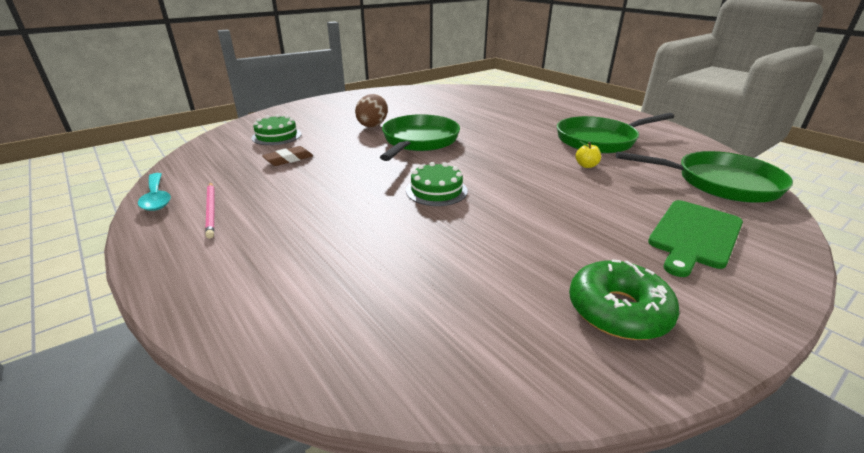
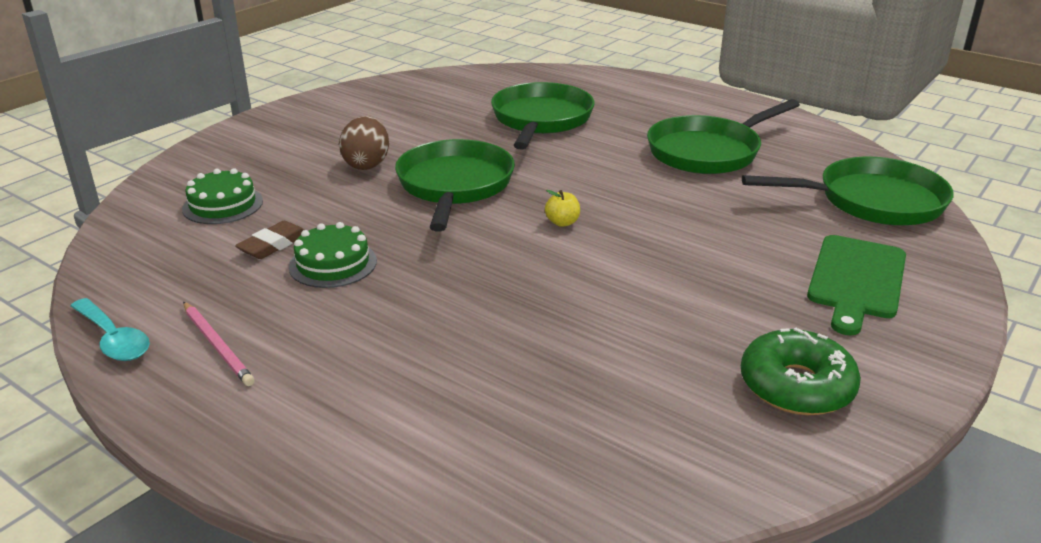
camera: 15 degrees left, 0 degrees up
(436, 190) = (521, 265): green cake -> green cake (333, 264)
(493, 113) = (541, 120): none -> green pan
(586, 165) = (704, 197): yellow apple -> yellow apple (562, 222)

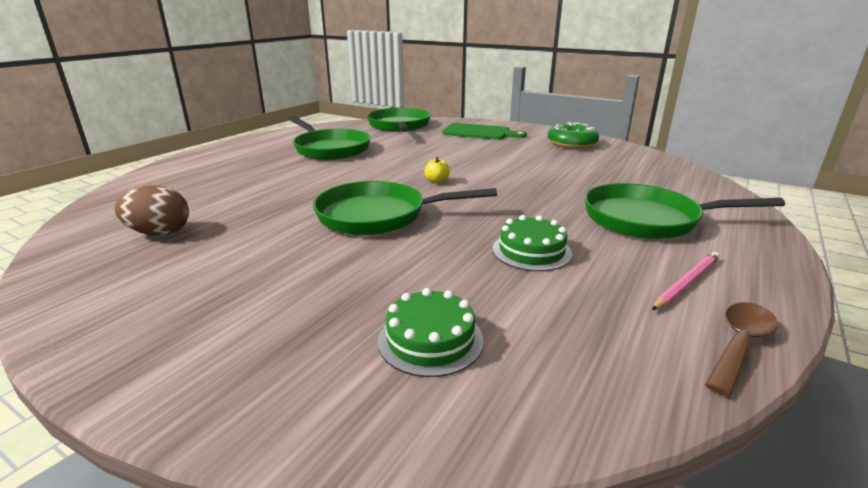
camera: 95 degrees left, 5 degrees down
(113, 339) = (739, 344): turquoise spoon -> brown spoon
(273, 245) = (513, 285): brown eraser -> none
(367, 164) = (323, 259): brown egg -> brown egg (159, 233)
(541, 120) = (245, 191): green pan -> green pan (647, 219)

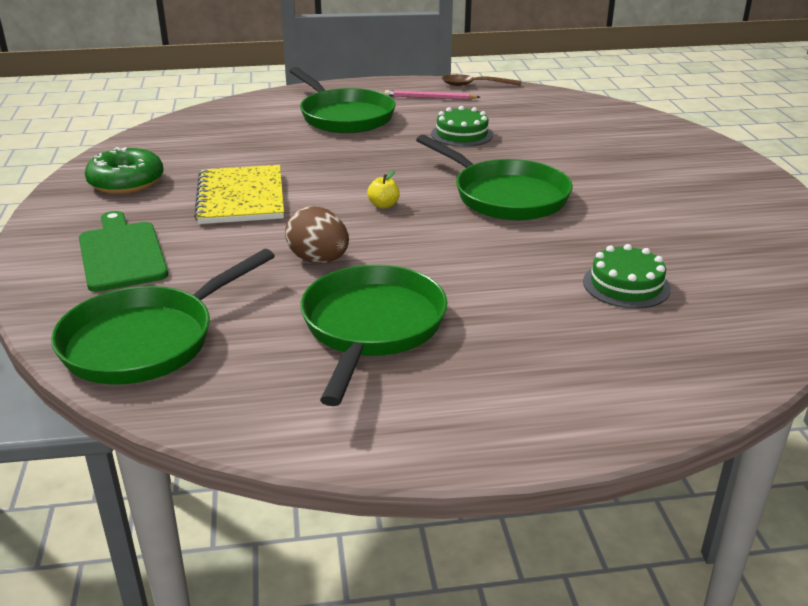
camera: 130 degrees left, 5 degrees up
(159, 233) = (712, 263): brown egg -> brown egg (319, 260)
(430, 340) = (595, 130): green cake -> green cake (626, 285)
(509, 158) = (241, 197): none -> yellow notebook

